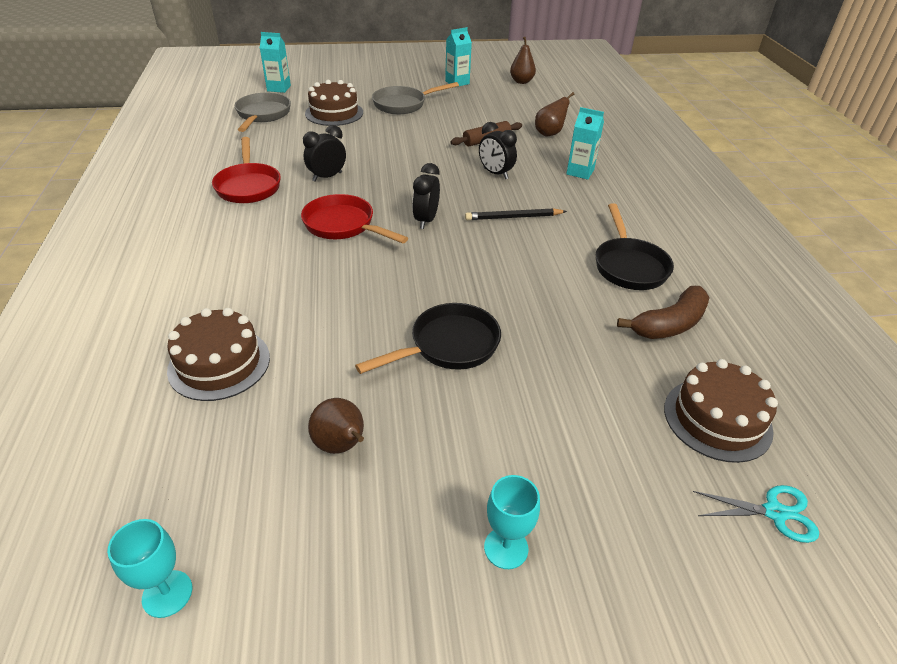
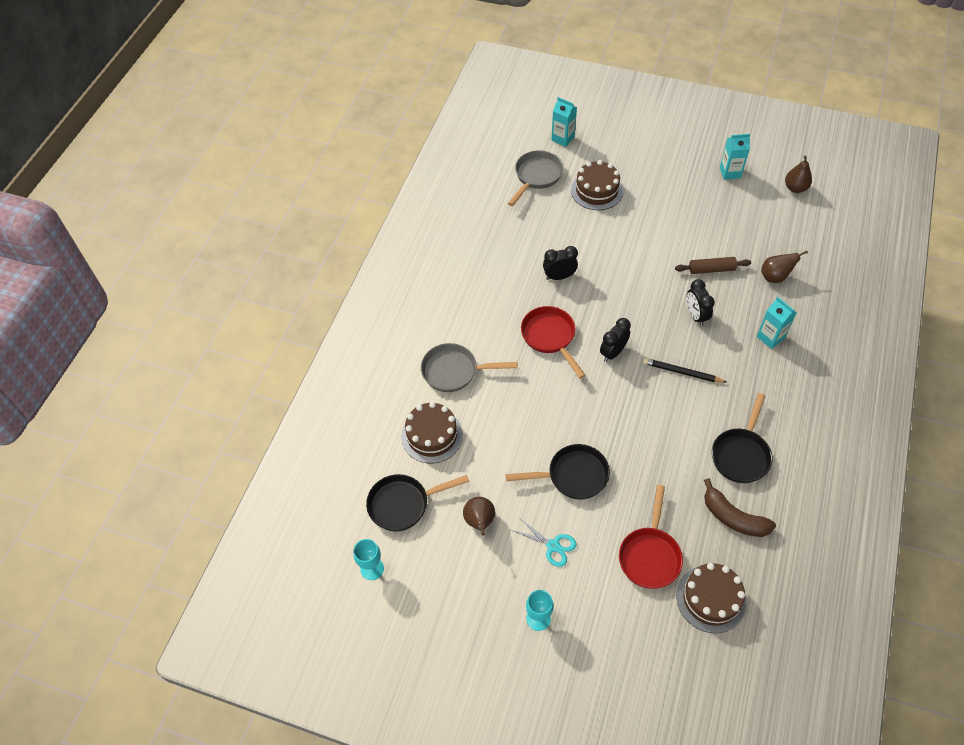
camera: 30 degrees right, 15 degrees up
(200, 467) = (403, 504): none -> black pan
(248, 186) = (498, 269): red pan -> red pan (650, 555)
(403, 104) = (662, 194): grey pan -> grey pan (454, 371)
(669, 324) = (733, 517): brown banana -> brown banana turned 45 degrees clockwise
(774, 512) = (698, 667): turquoise scissors -> turquoise scissors (553, 546)

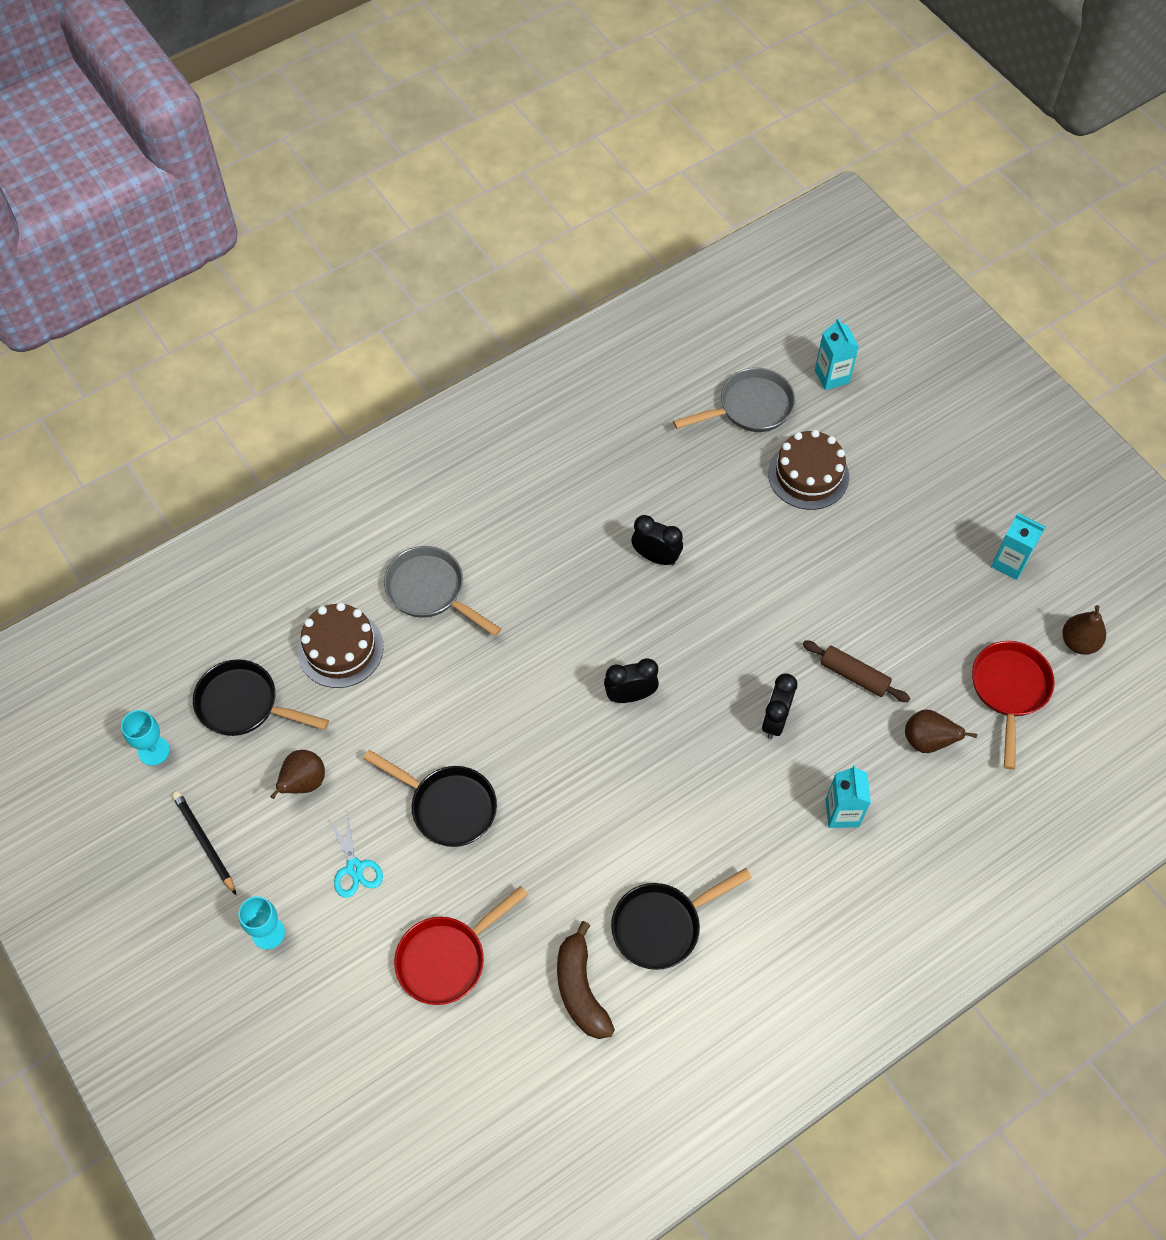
camera: 35 degrees right, 5 degrees up
(550, 337) = (574, 625): red pan -> red pan (1009, 690)
(682, 372) = (689, 777): black pencil -> black pencil (204, 842)
(711, 599) = (467, 1057): brown cake -> none

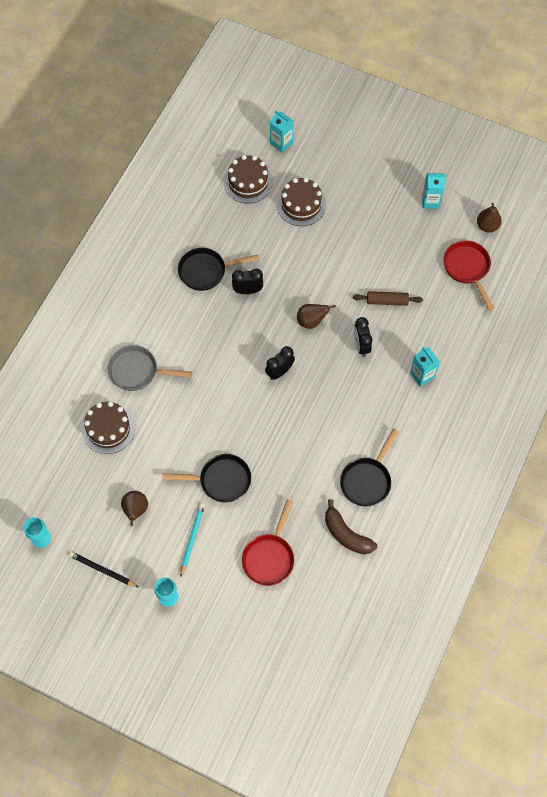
camera: 30 degrees left, 5 degrees up
(244, 705) = (75, 487): black pan -> black pan (206, 271)
(354, 868) = (192, 538): turquoise scissors -> turquoise pencil
(750, 407) = (248, 182): grey pan -> brown cake
(927, 741) = (442, 316): brown pear -> brown pear (311, 321)

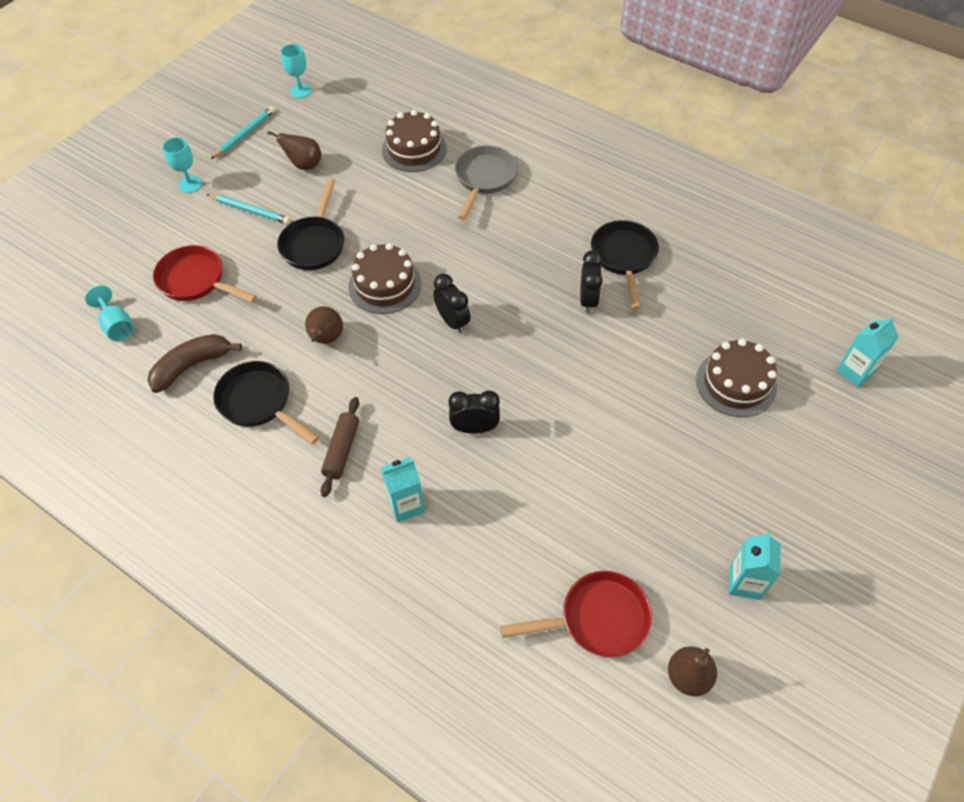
camera: 100 degrees right, 10 degrees down
(102, 570) = (245, 134): black pencil -> turquoise pencil
(248, 182) = (777, 320): brown cake -> brown cake (385, 285)
(311, 321) = (527, 369): brown pear -> brown pear (326, 339)
(321, 600) = (117, 326): none -> turquoise goblet
(387, 301) = (547, 477): brown rolling pin -> brown rolling pin (341, 450)

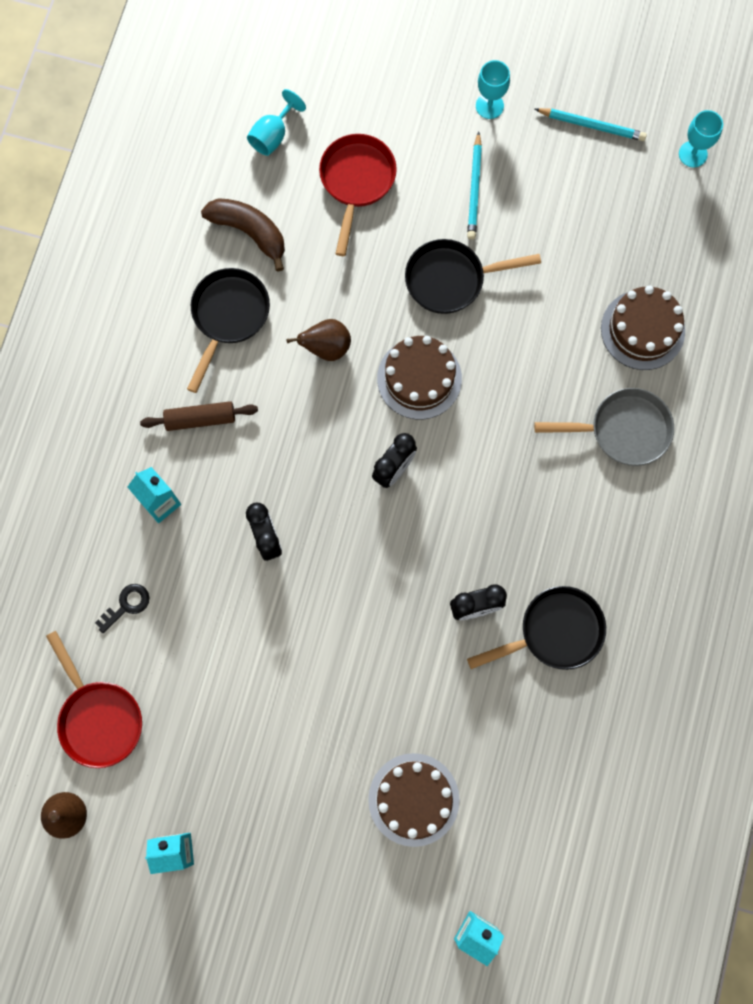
camera: 70 degrees right, 20 degrees up
(304, 165) = (567, 215): brown pear -> none
(493, 562) = (126, 605): none -> black key

